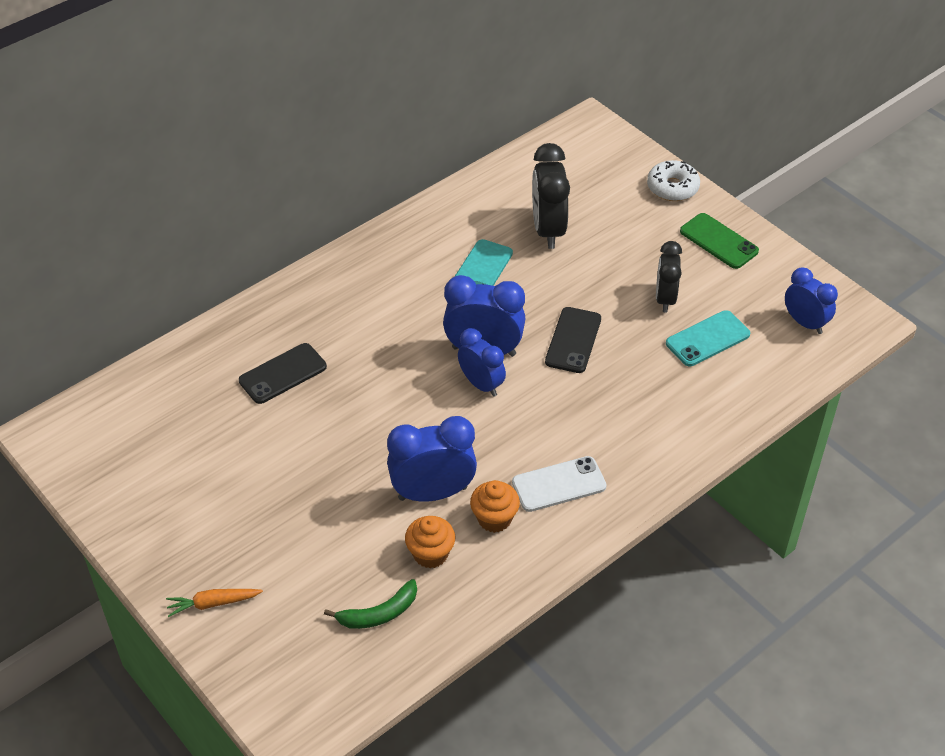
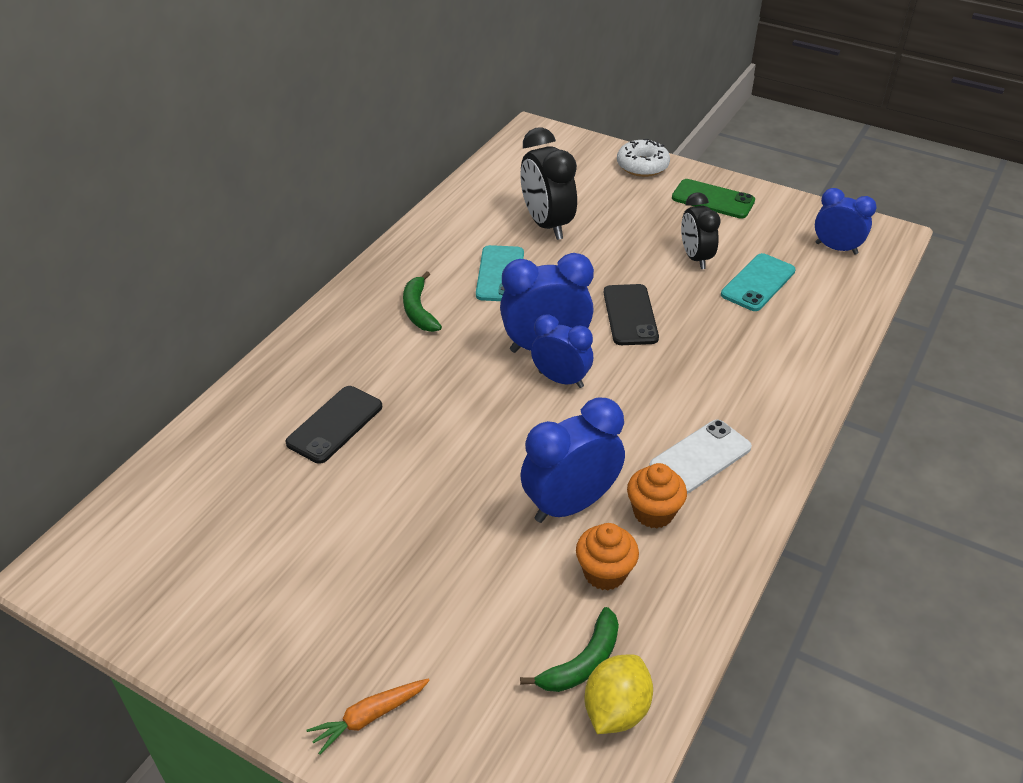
camera: 20 degrees left, 5 degrees down
(385, 654) = (616, 710): none -> yellow lemon
(395, 288) = (419, 310): none -> green banana

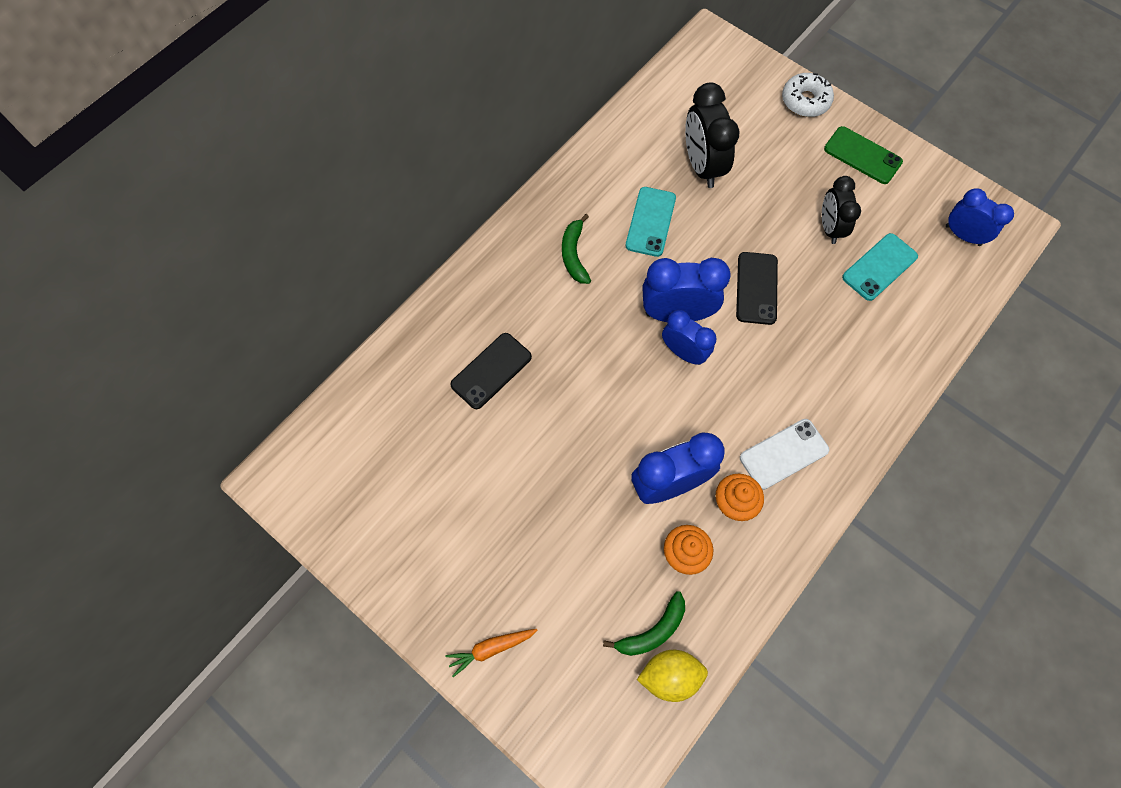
camera: 10 degrees right, 25 degrees up
(616, 710) = (670, 675): yellow lemon -> yellow lemon turned 45 degrees clockwise

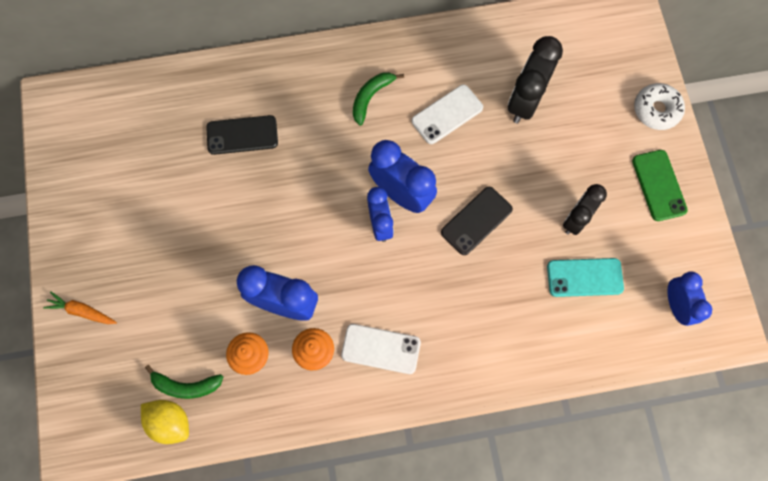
camera: 40 degrees right, 5 degrees up
(650, 222) = (447, 114): turquoise phone -> white phone

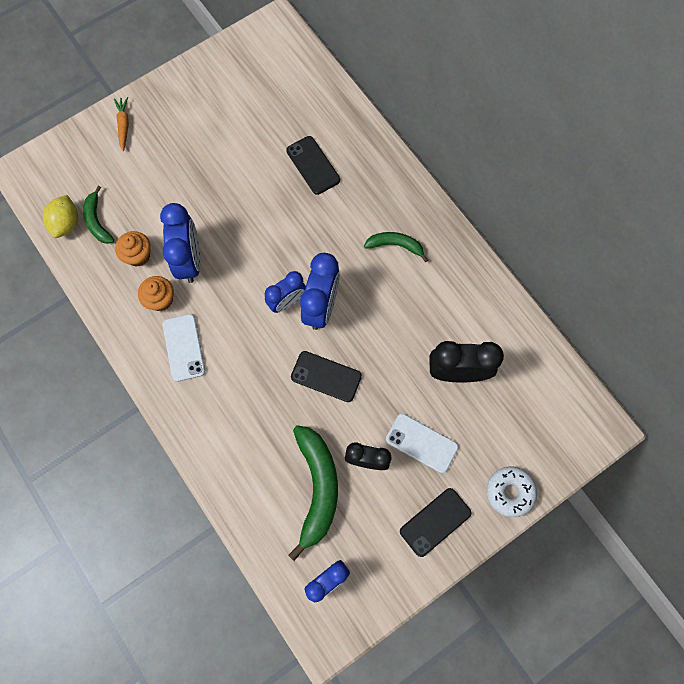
camera: 65 degrees right, 0 degrees up
(447, 114) = (411, 312): white phone -> white phone (421, 443)
(584, 277) = (317, 488): turquoise phone -> green banana
(658, 185) = (435, 522): green phone -> black phone

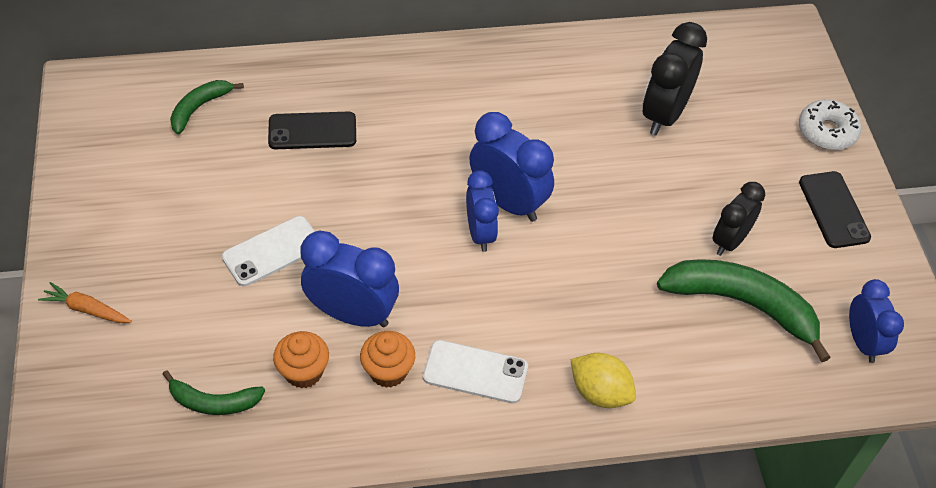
camera: 65 degrees left, 20 degrees down
(66, 223) = (188, 444): yellow lemon -> yellow lemon (600, 392)
(326, 376) = (603, 236): black phone -> none
(395, 245) = (474, 101): green banana -> green banana (199, 108)
(421, 443) = (734, 182): white phone -> white phone (272, 251)

